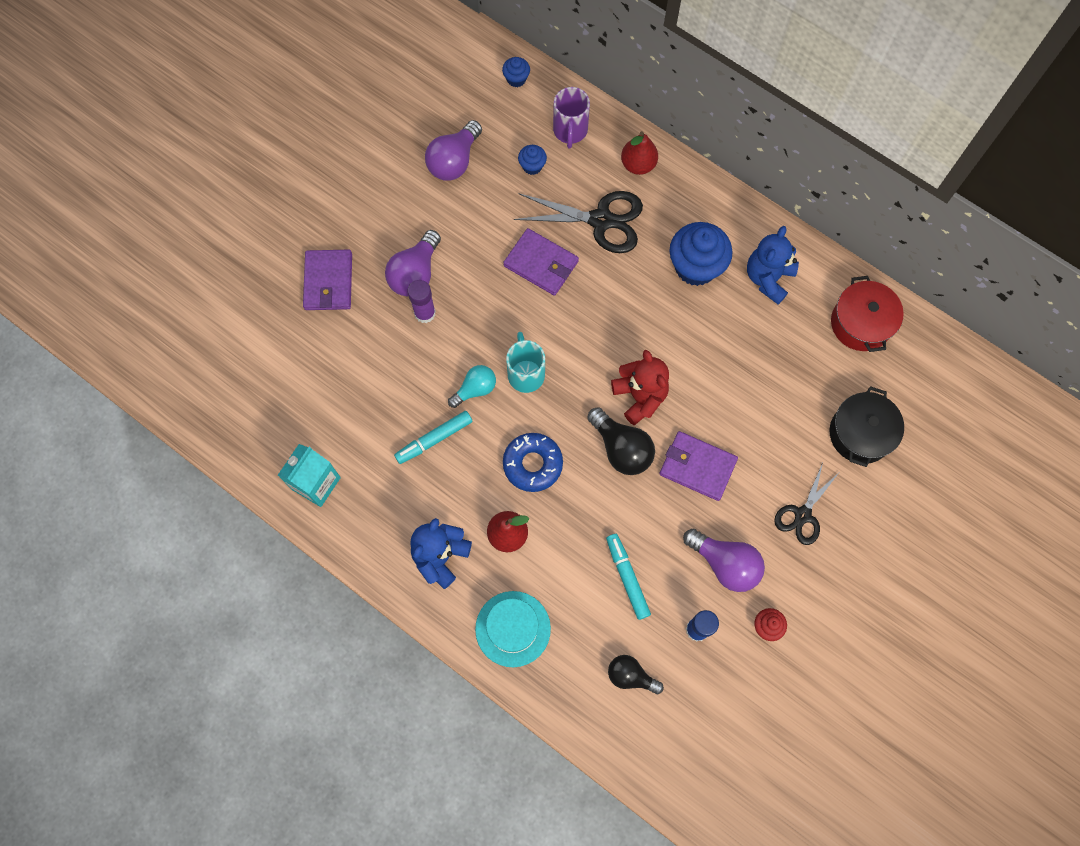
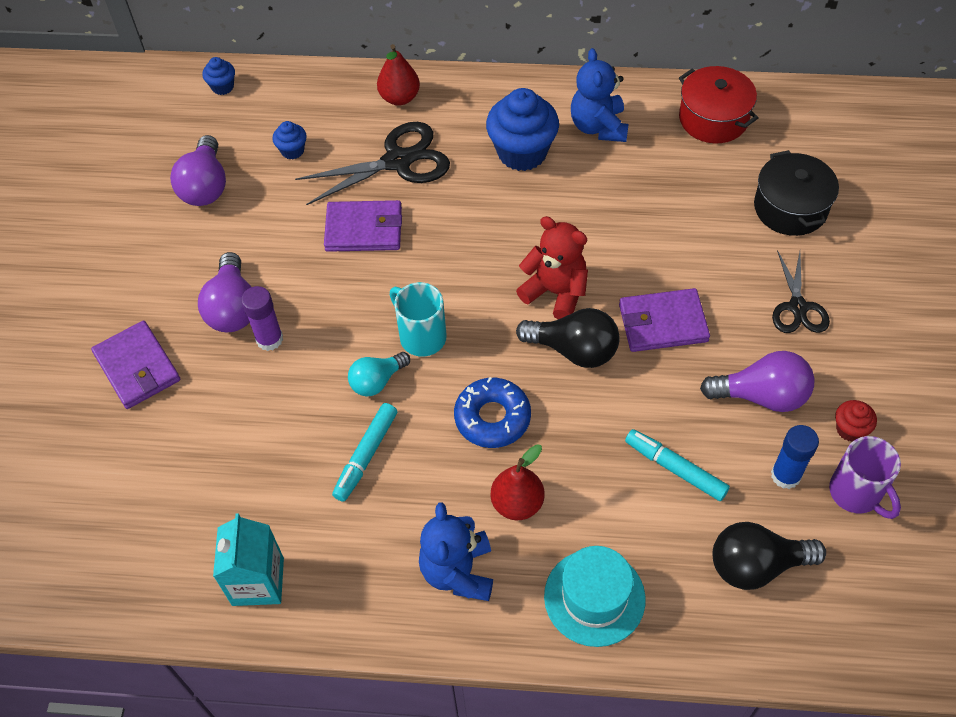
camera: 30 degrees left, 15 degrees down
(475, 389) = (377, 381): turquoise light bulb -> turquoise light bulb turned 150 degrees counterclockwise
(570, 131) = (310, 103): purple mug -> purple mug (856, 493)
(630, 676) = (756, 565): black light bulb -> black light bulb, size x1.52

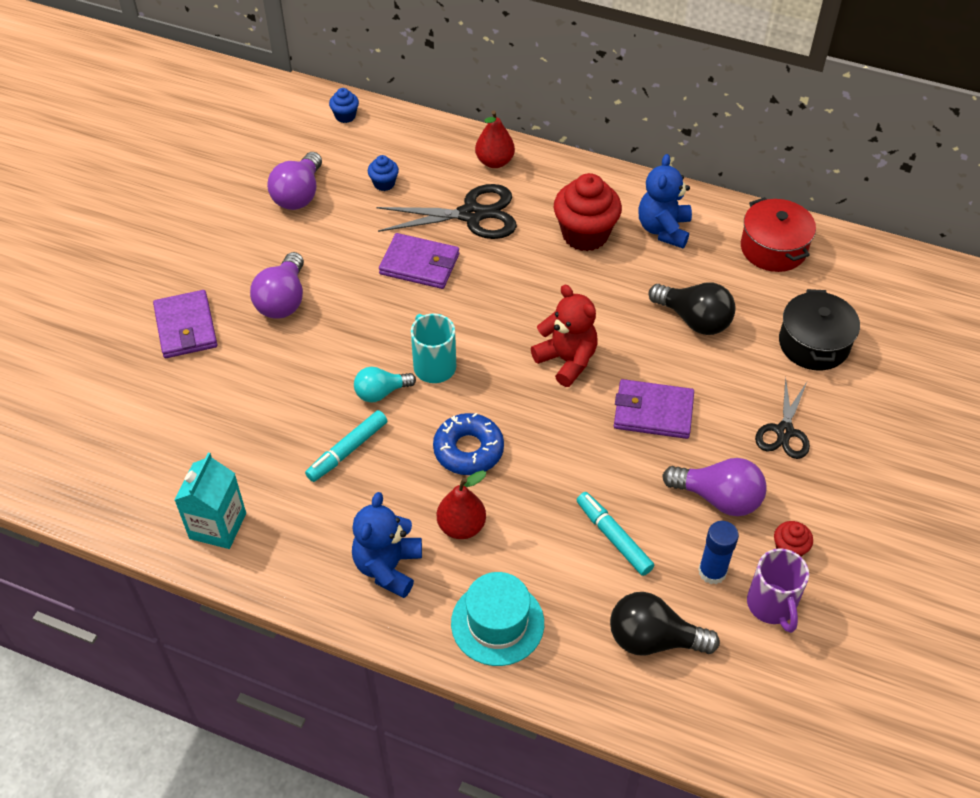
camera: 15 degrees right, 5 degrees down
(269, 339) = (303, 334): purple glue stick -> none
(522, 152) = (585, 234): blue cupcake -> red cupcake
(574, 350) = (563, 413): black light bulb -> black light bulb (694, 320)

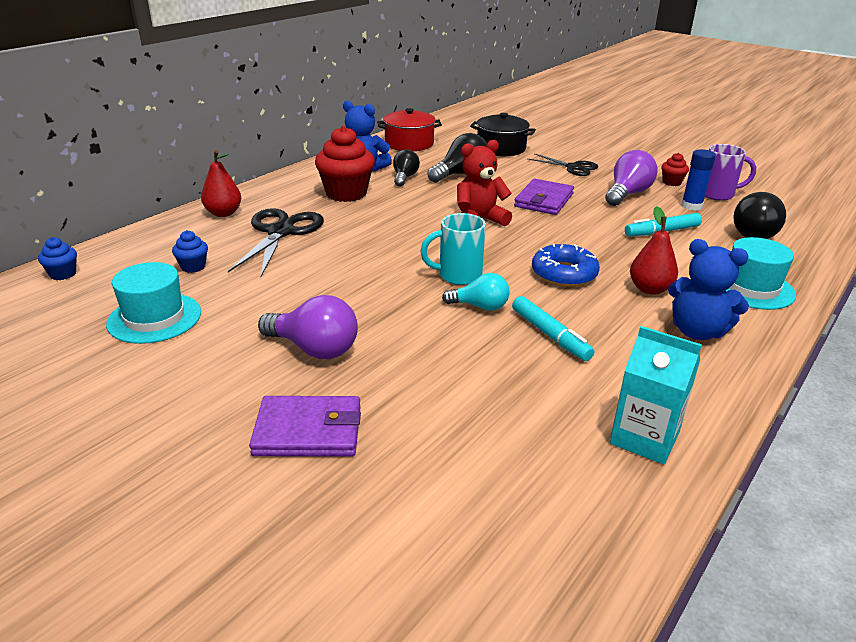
camera: 75 degrees left, 20 degrees down
(299, 195) = (154, 318): purple light bulb -> turquoise hat
(381, 392) = (480, 306): turquoise light bulb -> turquoise light bulb turned 75 degrees counterclockwise
(419, 264) = (323, 264): purple wallet -> none
(656, 271) = (404, 178): none -> black light bulb

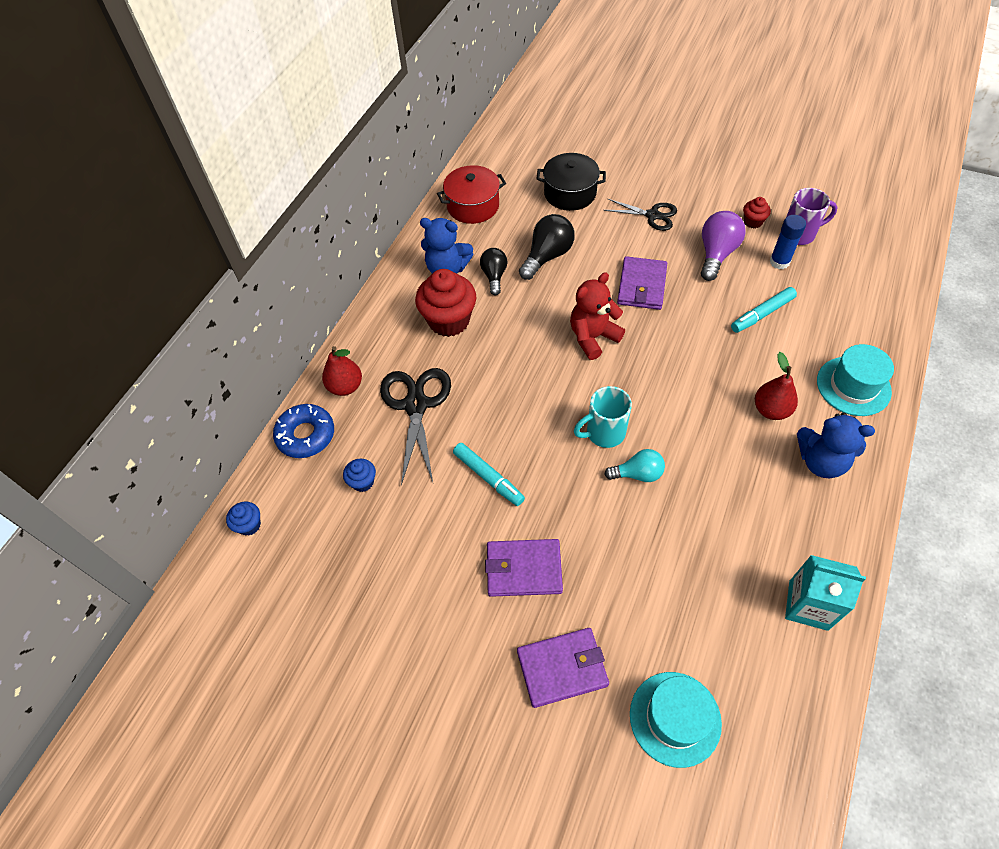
camera: 10 degrees left, 25 degrees up
(154, 318) = (369, 565): turquoise hat -> turquoise hat (675, 718)
(314, 349) = (523, 569): purple light bulb -> purple wallet
(550, 335) = (706, 498): turquoise marker -> turquoise marker (488, 477)
(564, 274) = (693, 406): blue donut -> blue donut (306, 435)
(753, 233) = (842, 296): black light bulb -> none

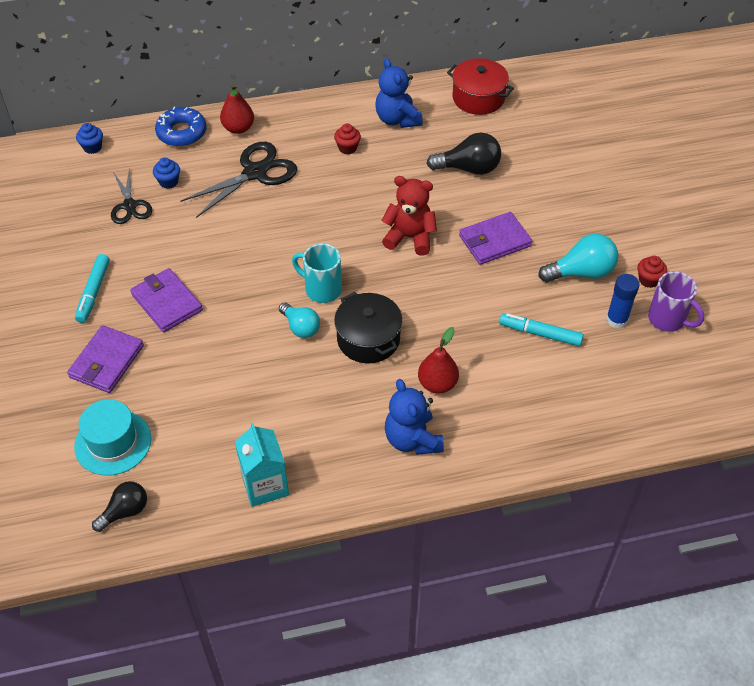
camera: 50 degrees right, 5 degrees down
(449, 321) = (347, 148): red cupcake -> red cupcake, size x0.48
(488, 477) = (226, 244): turquoise marker -> turquoise marker (93, 292)
(494, 276) = (416, 149): black light bulb -> black light bulb (125, 511)
(562, 668) = (106, 361): purple wallet -> purple wallet turned 75 degrees clockwise
(570, 193) = (554, 146): black pot -> black pot (368, 339)
(652, 215) = (584, 210): black scissors -> black scissors (130, 206)
(716, 254) = (581, 272): purple light bulb -> turquoise light bulb
(853, 386) = (516, 431): turquoise hat -> none

